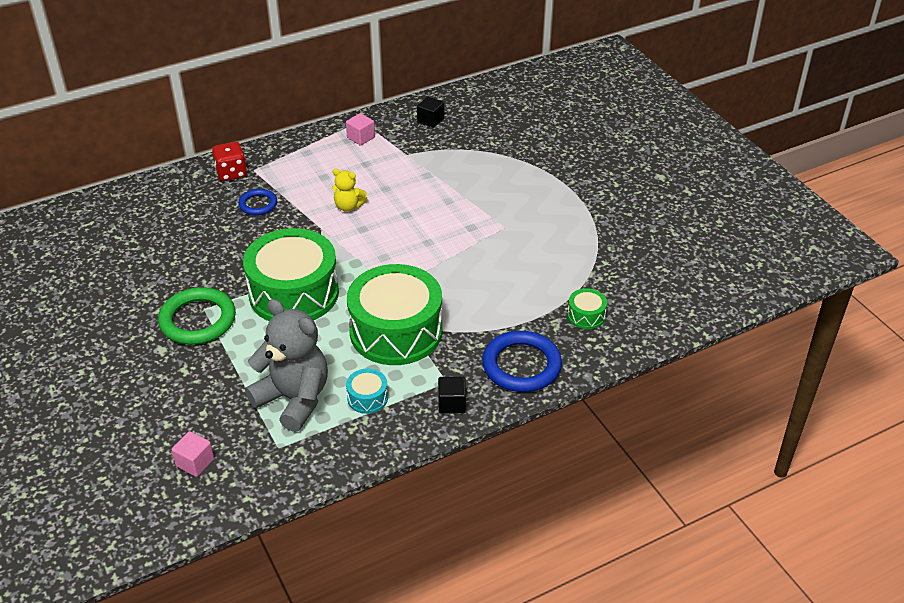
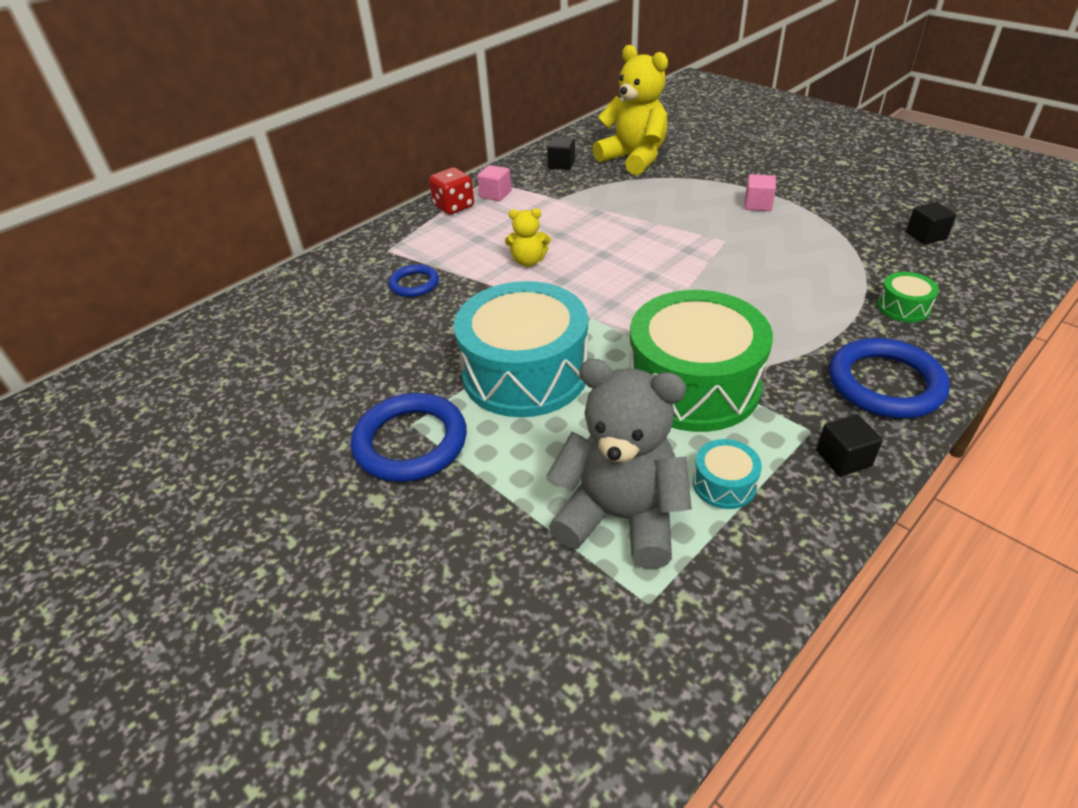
camera: 15 degrees left, 0 degrees up
(195, 462) = (529, 675): pink cube -> pink cube (758, 204)
(198, 320) = (410, 442): green ring -> blue ring
(231, 173) = (361, 259): red dice -> red dice (454, 207)
(294, 293) = (525, 373): green drum -> turquoise drum
(492, 129) = (633, 159): none -> yellow teddy bear
(660, 263) = (926, 236): none -> black cube

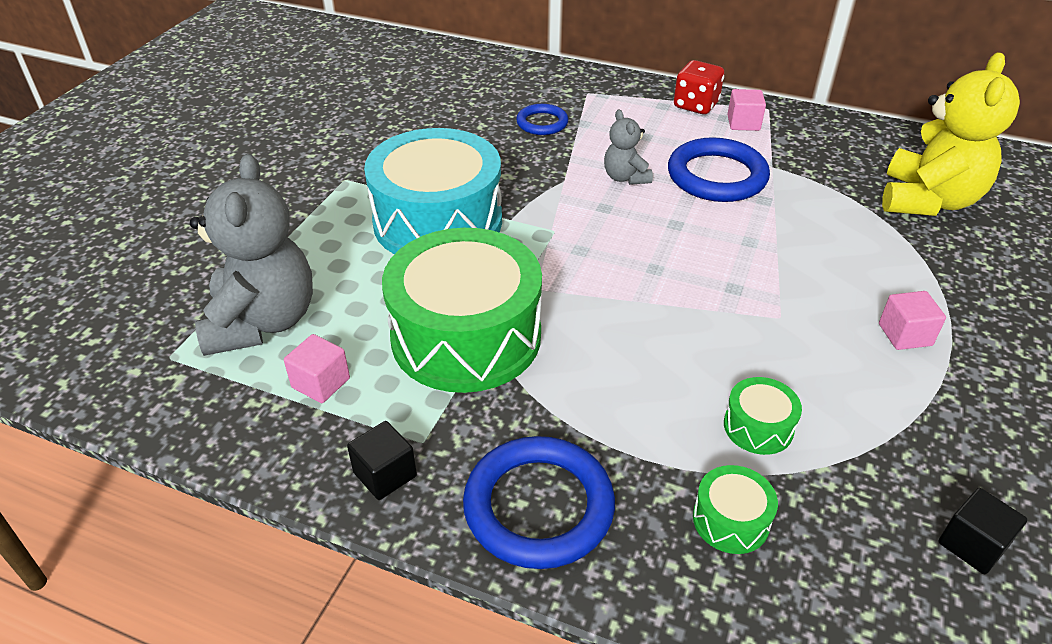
camera: 65 degrees right, 0 degrees up
(410, 442) = (323, 185): blue ring -> blue ring (717, 176)
(528, 261) = (625, 177): yellow teddy bear -> grey teddy bear
(561, 164) = (855, 149): black cube -> none
(724, 484) = (321, 383): turquoise drum -> pink cube
(825, 276) = (758, 427): none -> green drum

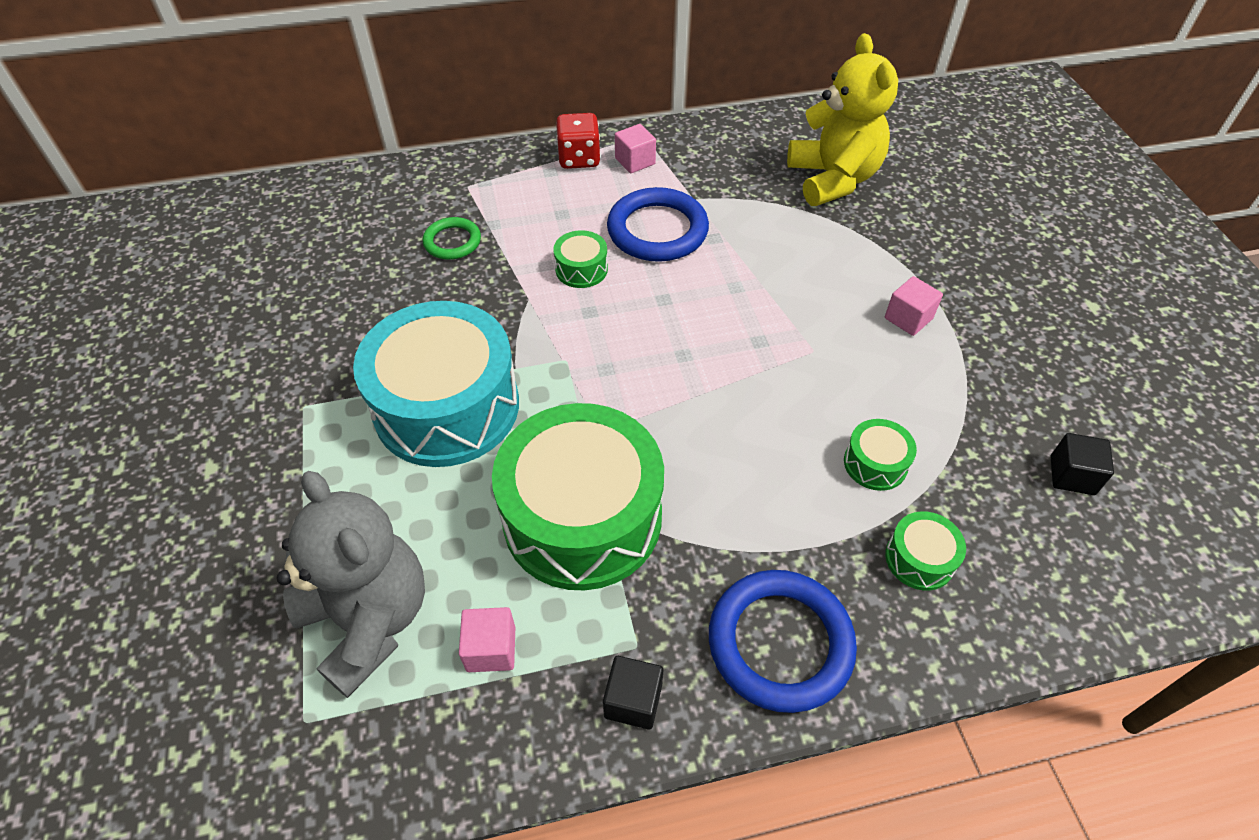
camera: 35 degrees left, 10 degrees up
(542, 123) = (452, 242): blue ring -> green ring
(625, 177) = (581, 269): grey teddy bear -> green drum

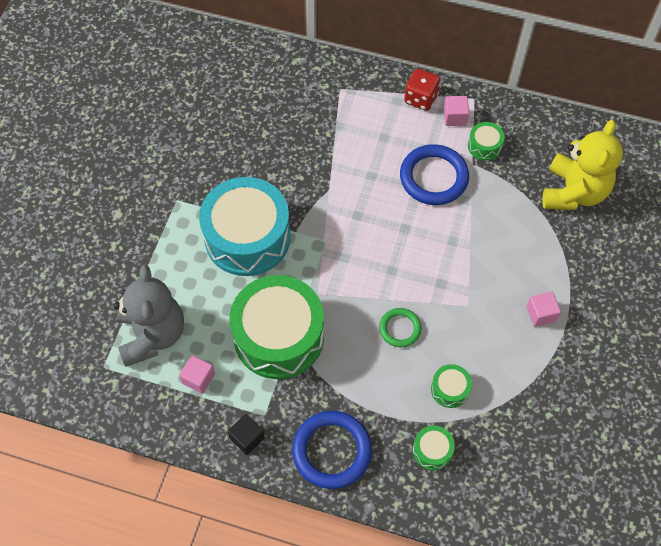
camera: 30 degrees right, 10 degrees up
(452, 242) = (309, 128): green ring -> green ring (400, 329)
(581, 269) = (371, 184): green drum -> green drum (484, 146)
(1072, 475) = (554, 454): black cube -> none

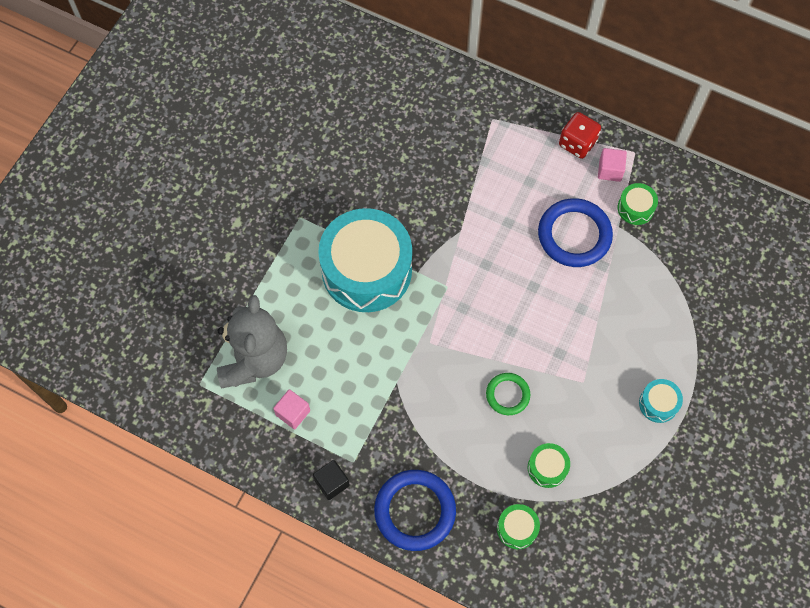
camera: 10 degrees right, 5 degrees up
(279, 336) = (381, 382): green drum -> none
(541, 314) = (658, 403): pink cube -> turquoise drum
(573, 192) = (721, 275): yellow teddy bear -> none

